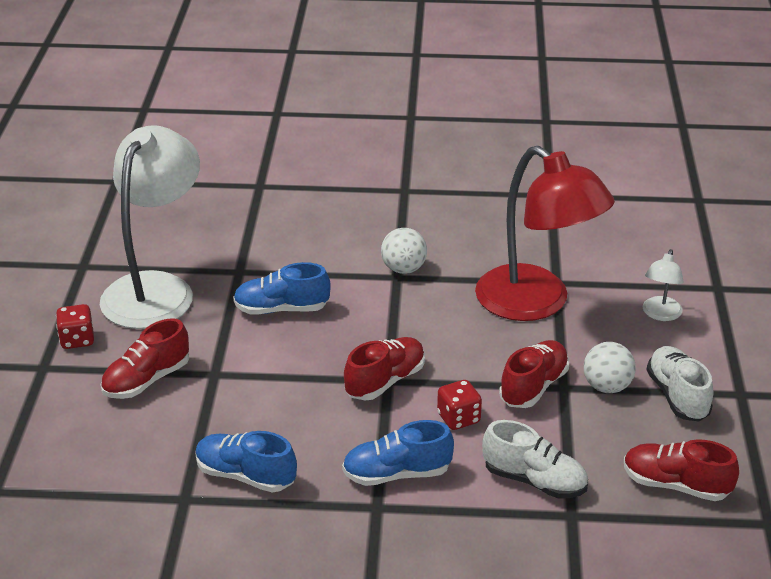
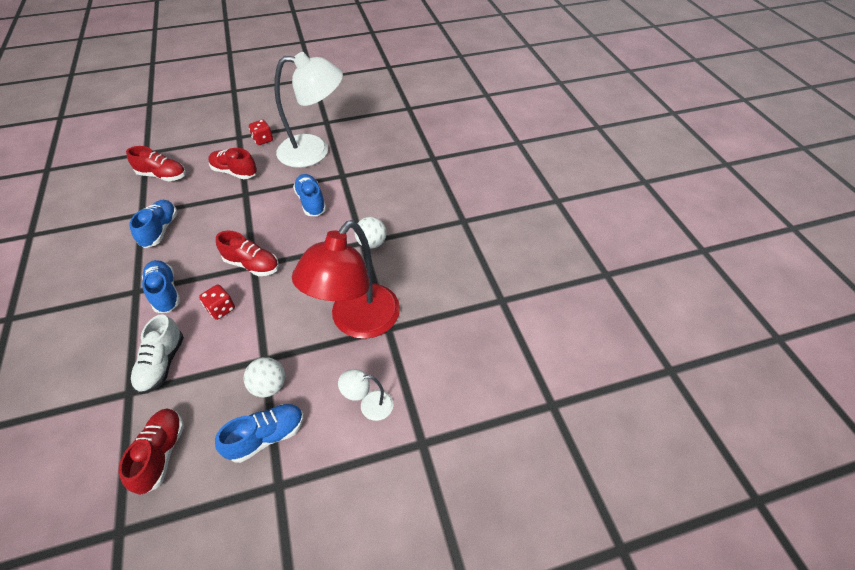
camera: 70 degrees right, 15 degrees up
(533, 387) = (261, 341): red shoe -> red shoe (162, 175)
(677, 396) = (266, 436): white shoe -> blue shoe

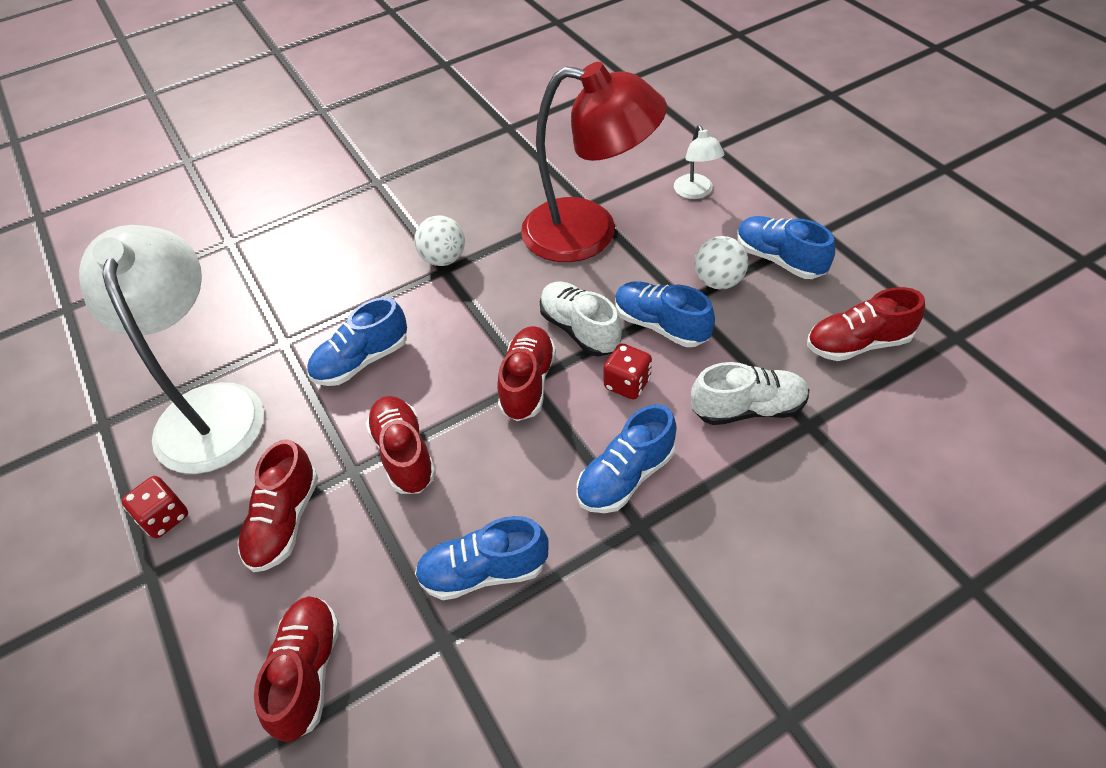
camera: 100 degrees left, 0 degrees up
(242, 211) = (404, 454): none -> red shoe
(252, 339) = (661, 325): none -> blue shoe
(275, 296) = (580, 329): none -> white shoe

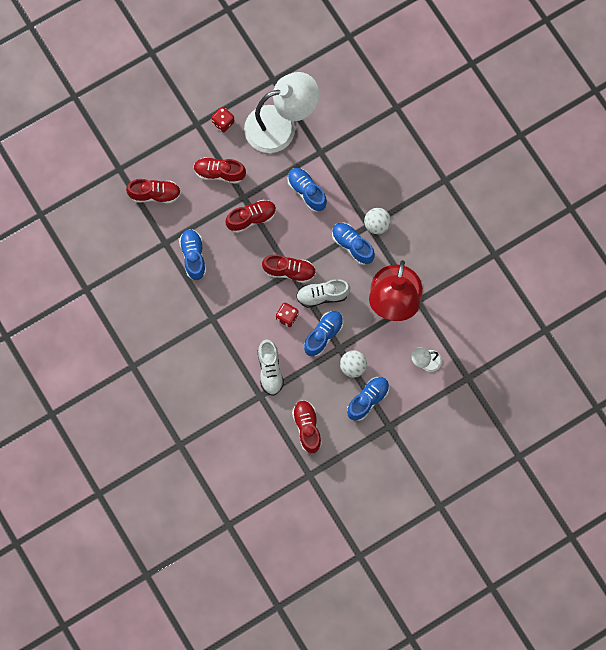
camera: 85 degrees right, 25 degrees up
(580, 329) = (322, 295): white shoe -> white shoe turned 150 degrees counterclockwise
(626, 476) = (236, 314): blue shoe -> blue shoe (352, 245)

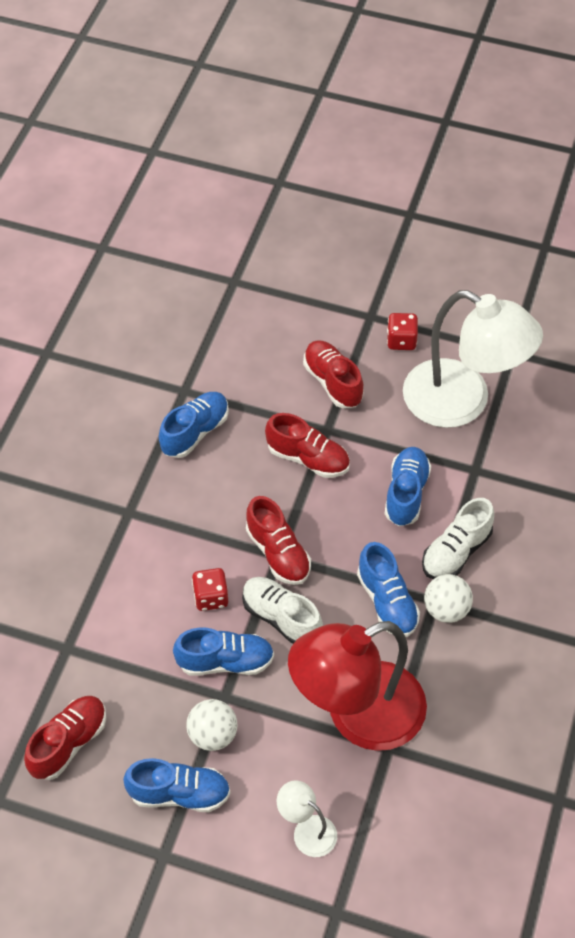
camera: 50 degrees right, 20 degrees down
(155, 194) = (237, 337): red shoe -> none
(270, 370) = (115, 633): white shoe -> white shoe (456, 552)
(352, 245) = (387, 601): blue shoe -> blue shoe turned 150 degrees clockwise

